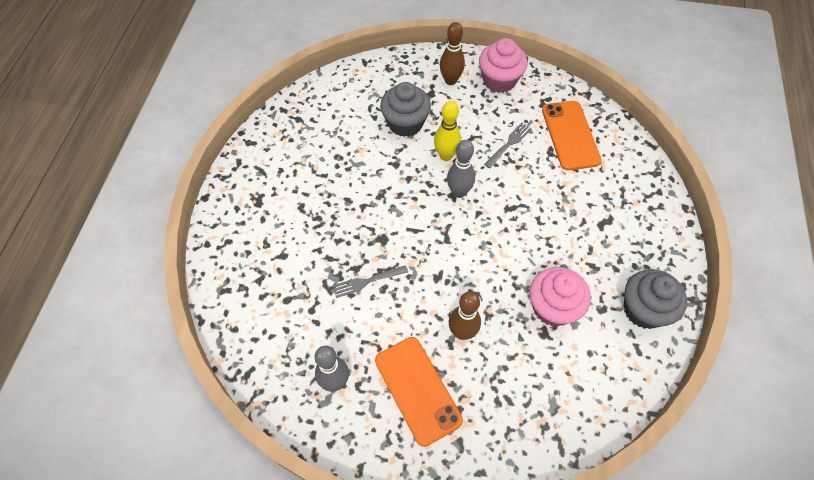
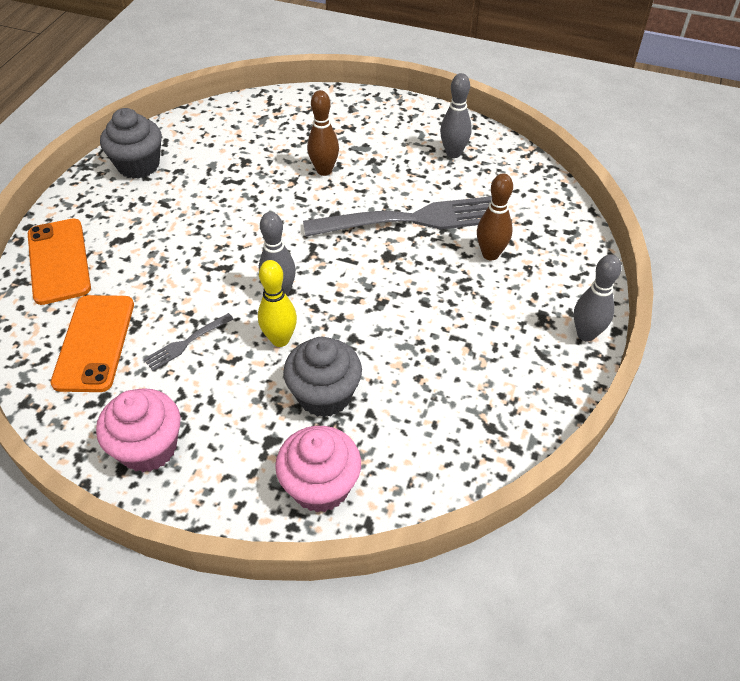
camera: 170 degrees left, 10 degrees down
(228, 191) = (586, 334): none -> grey bowling pin
(367, 281) = (411, 220): grey fork -> grey fork, size x2.36
(417, 390) = (378, 140): orange phone -> orange phone (59, 261)
(450, 80) = (229, 460): brown bowling pin -> brown bowling pin (490, 254)
(552, 307) = (226, 177): pink cupcake -> pink cupcake (320, 486)

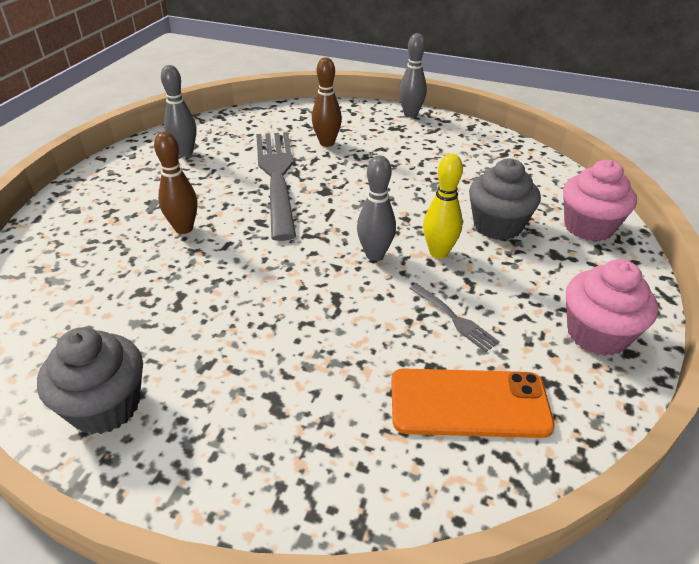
camera: 90 degrees left, 10 degrees down
(59, 261) = (317, 477): orange phone -> none

